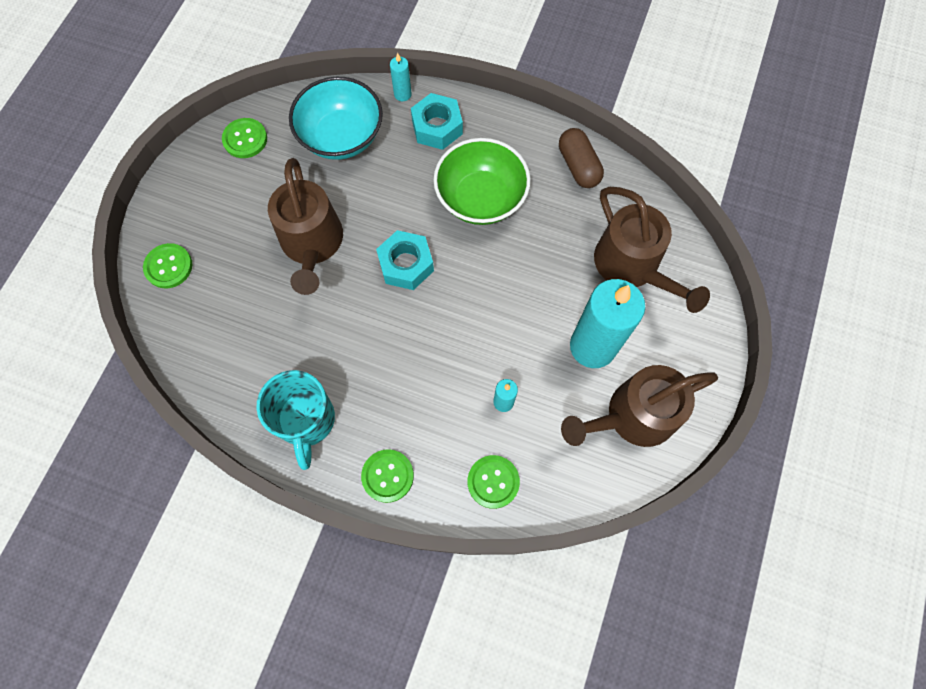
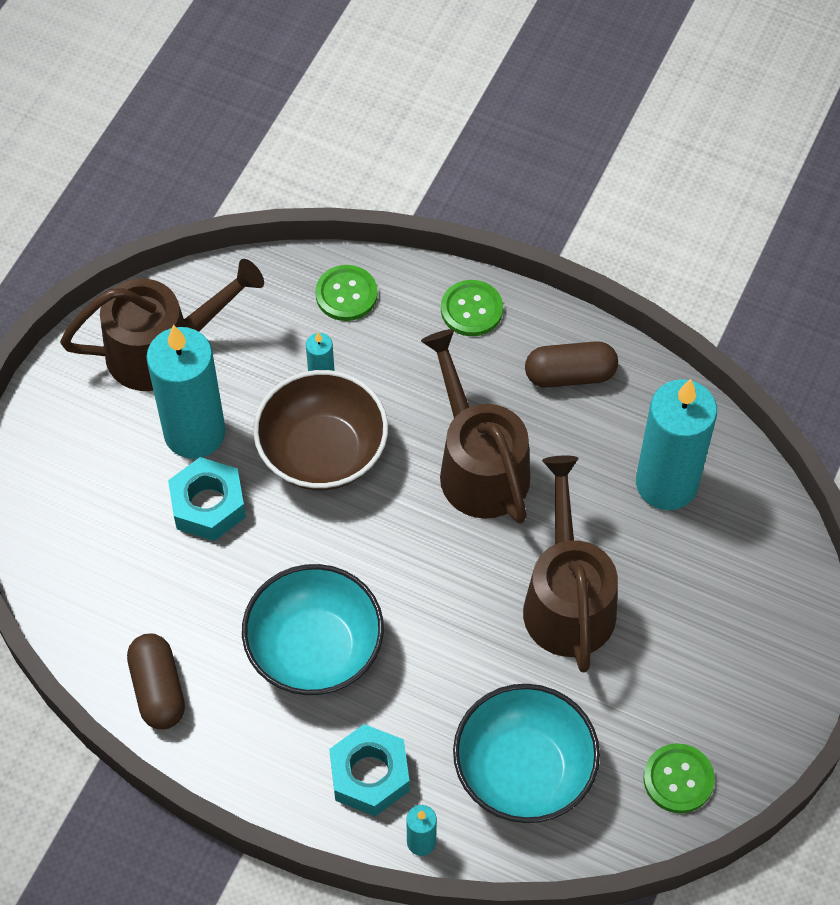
camera: 175 degrees left, 10 degrees down
(168, 266) = (772, 583): green button -> none
(237, 335) = (666, 483): none -> turquoise candle
(306, 421) = (570, 375): turquoise mug -> brown capsule
(406, 264) = (433, 559): turquoise nut -> turquoise nut (208, 505)
(481, 198) = (315, 649): green bowl -> turquoise bowl
(494, 338) = (322, 452): none -> brown bowl
(632, 267) = (115, 531): brown watering can -> brown watering can (478, 465)

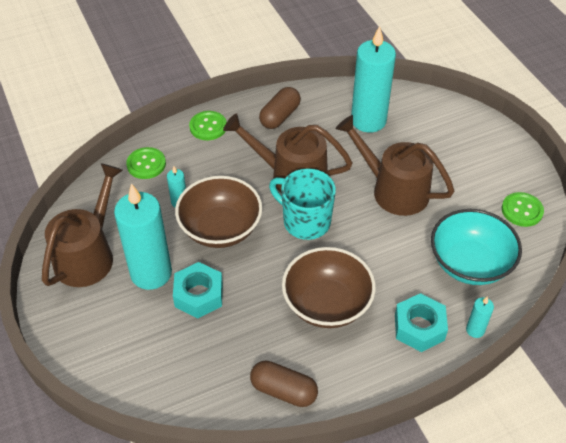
camera: 50 degrees left, 10 degrees down
(315, 649) = (327, 304): turquoise bowl -> brown bowl
(419, 535) = (305, 221): none -> turquoise mug

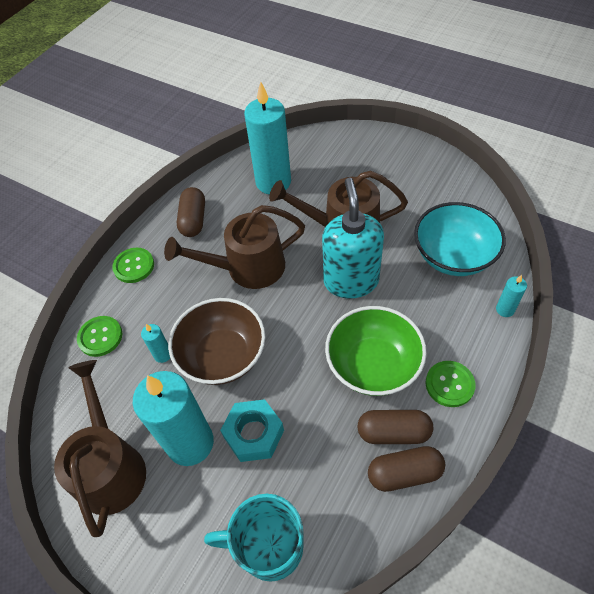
camera: 30 degrees left, 5 degrees up
(300, 359) = (393, 432): none -> brown capsule
(305, 221) = (293, 302): turquoise mug -> turquoise mug (269, 547)
(327, 304) = (373, 365): brown bowl -> green bowl
(365, 232) = (351, 281): none -> turquoise soap dispenser
(419, 327) = (462, 336): turquoise nut -> none
(522, 210) = (453, 189): green button -> green button (449, 384)

